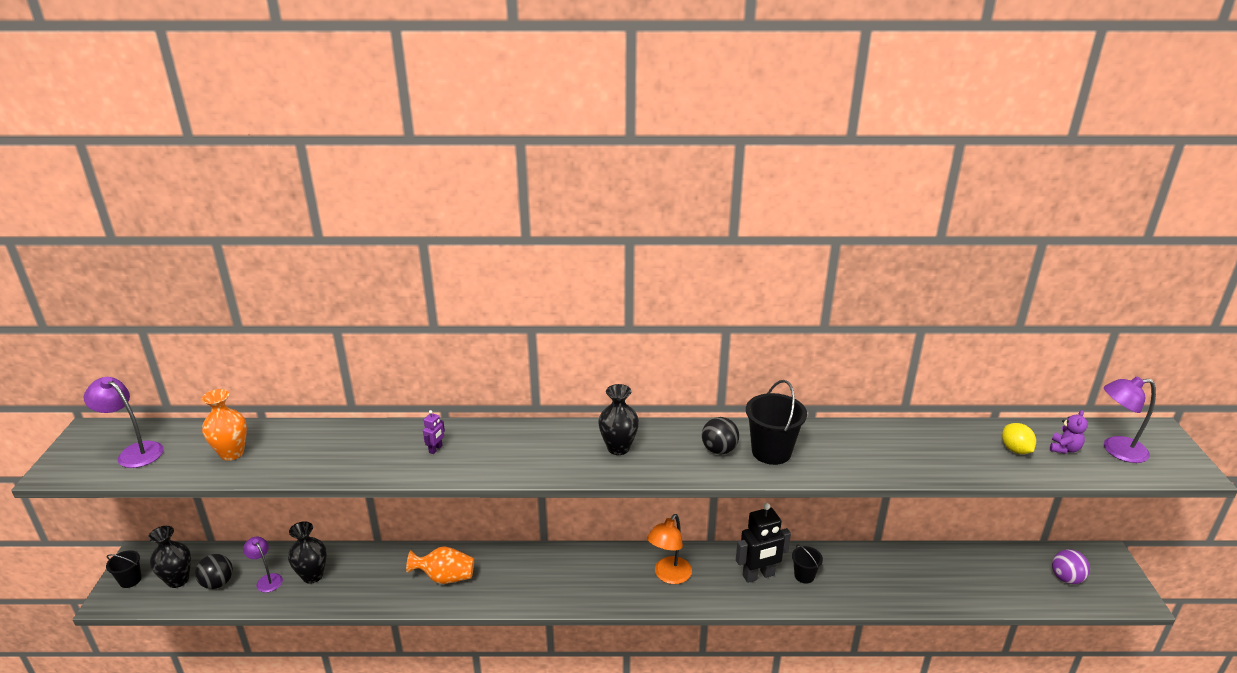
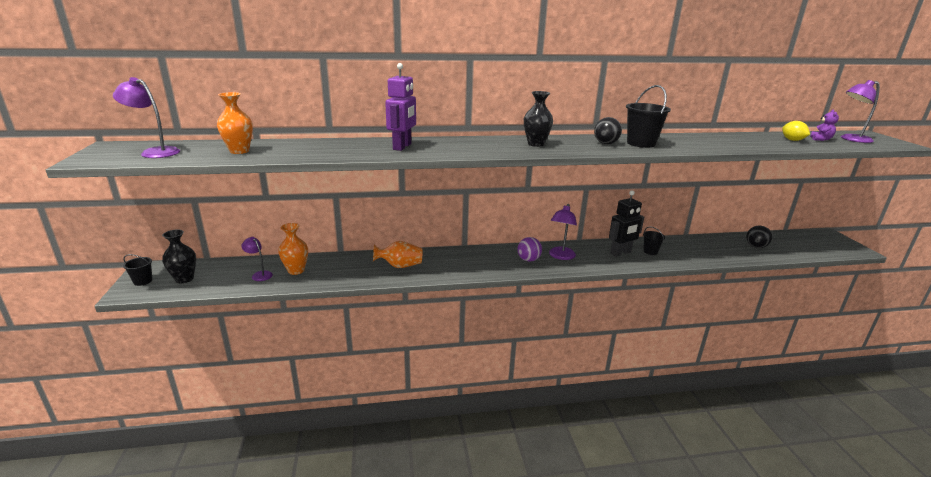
camera: 10 degrees left, 5 degrees down
(218, 583) = (219, 278): black ball -> black ball (755, 246)
(312, 576) = (296, 270): black vase -> orange vase
(436, 449) = (402, 147): purple robot -> purple robot, size x2.19
(669, 576) = (560, 256): orange lamp -> purple lamp
(1066, 578) = (811, 244): purple ball -> purple ball (528, 260)

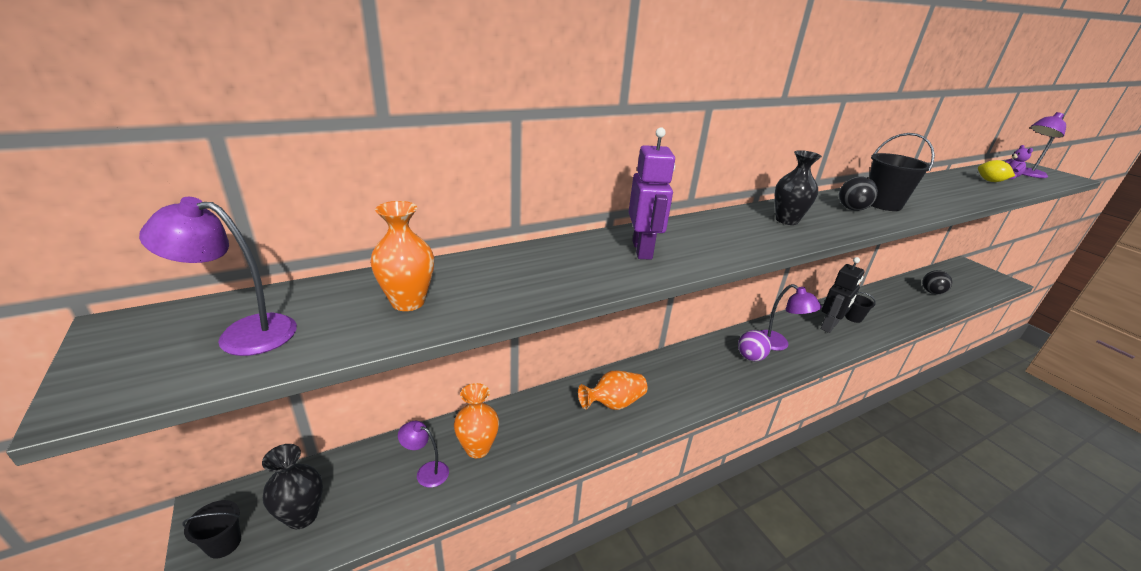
camera: 20 degrees left, 5 degrees up
(560, 256) = (778, 344): purple lamp -> purple lamp turned 45 degrees counterclockwise

